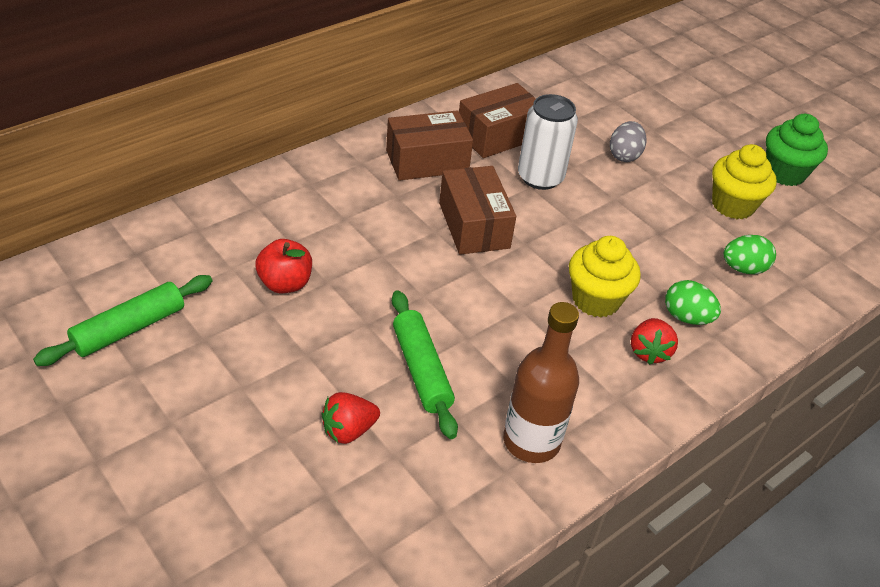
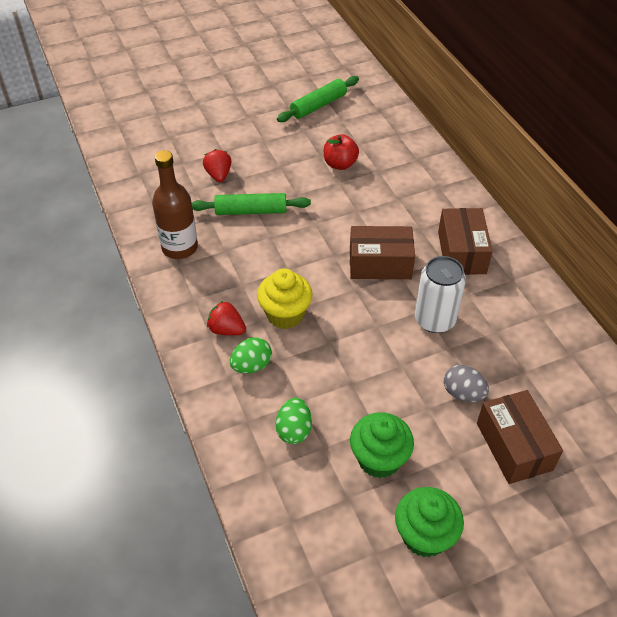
camera: 110 degrees right, 5 degrees up
(129, 329) = (318, 105): green rolling pin -> green rolling pin turned 75 degrees clockwise
(498, 135) = (496, 305): brown box -> brown box (514, 446)
(733, 205) = (379, 459): yellow cupcake -> green cupcake

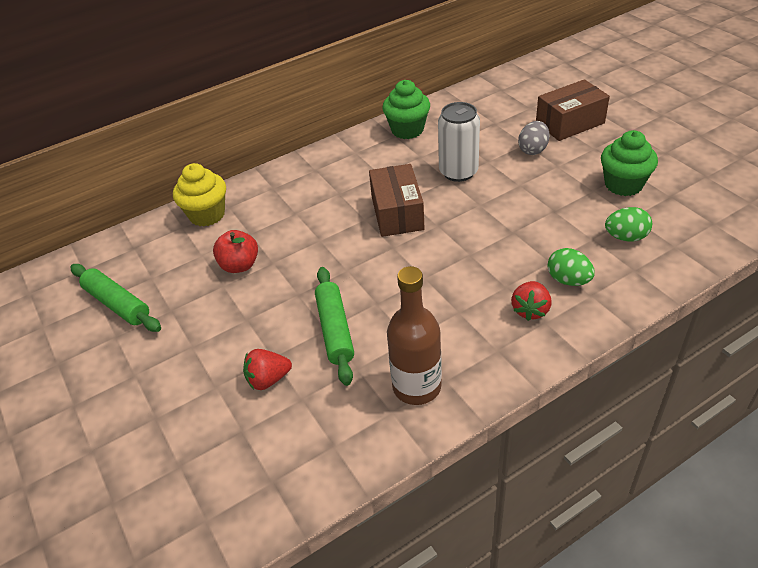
camera: 95 degrees left, 5 degrees down
(285, 314) = (490, 268): yellow cupcake -> yellow cupcake (207, 215)
(424, 535) = (674, 155): green cupcake -> green cupcake (407, 130)
(461, 252) = (367, 165): brown box -> none

